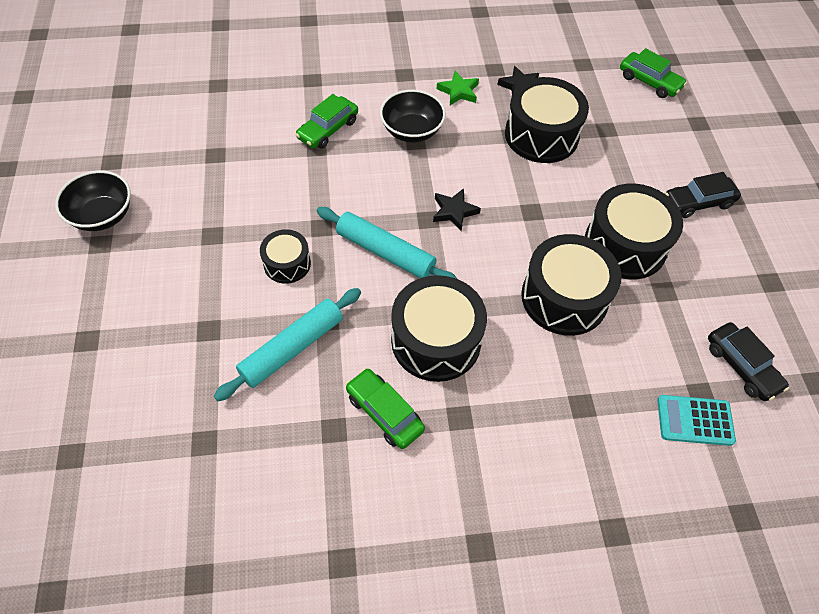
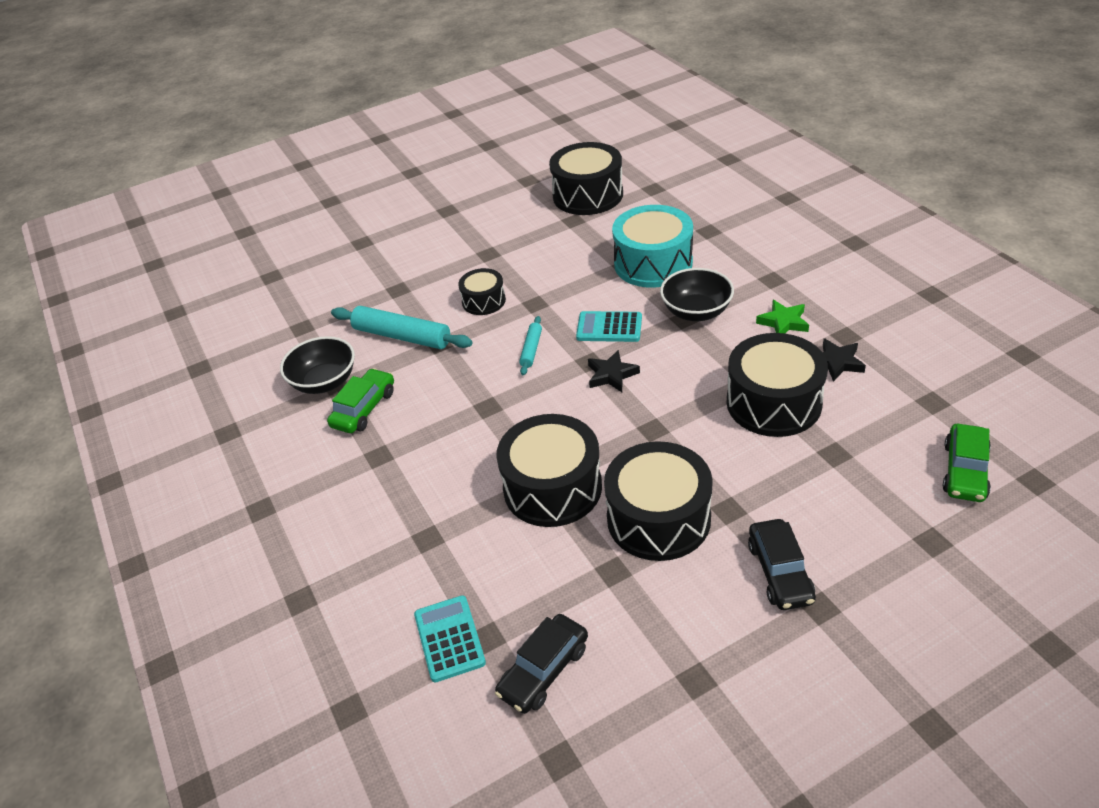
camera: 75 degrees right, 15 degrees down
(102, 215) = (474, 200): black bowl -> black bowl (324, 382)
(328, 129) = (653, 263): green car -> turquoise drum
(385, 252) = (531, 349): turquoise rolling pin -> turquoise rolling pin, size x0.52
(393, 190) = (609, 328): none -> turquoise calculator
(436, 340) = (452, 414): black drum -> black drum (588, 195)
(698, 202) = (780, 572): black car -> black car turned 150 degrees counterclockwise

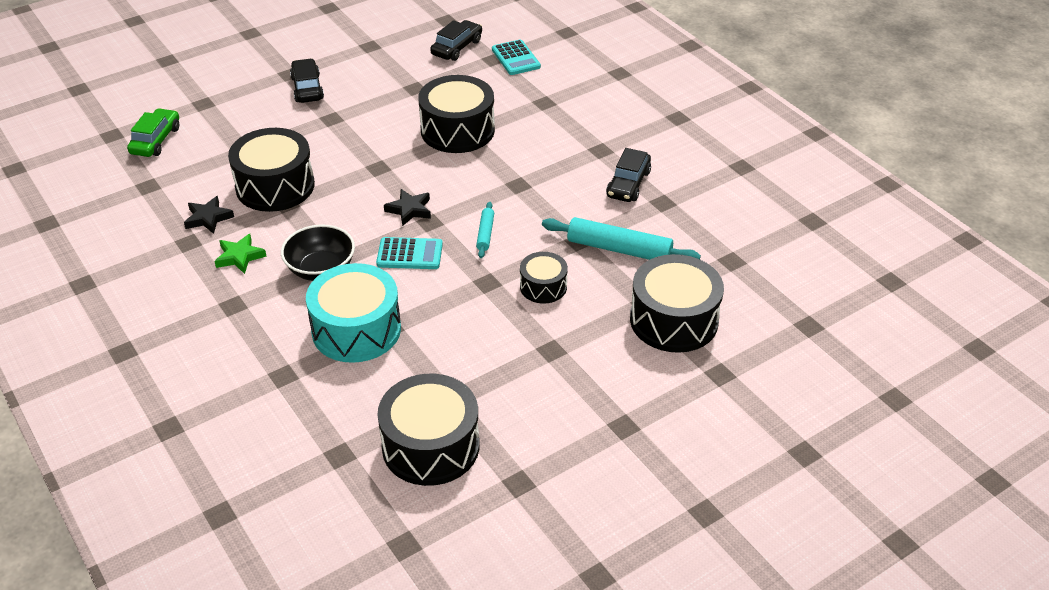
camera: 170 degrees right, 0 degrees up
(324, 382) = (677, 206): black bowl -> none
(364, 409) = (628, 184): green car -> black car
(658, 518) = (381, 113): black drum -> black drum (674, 320)

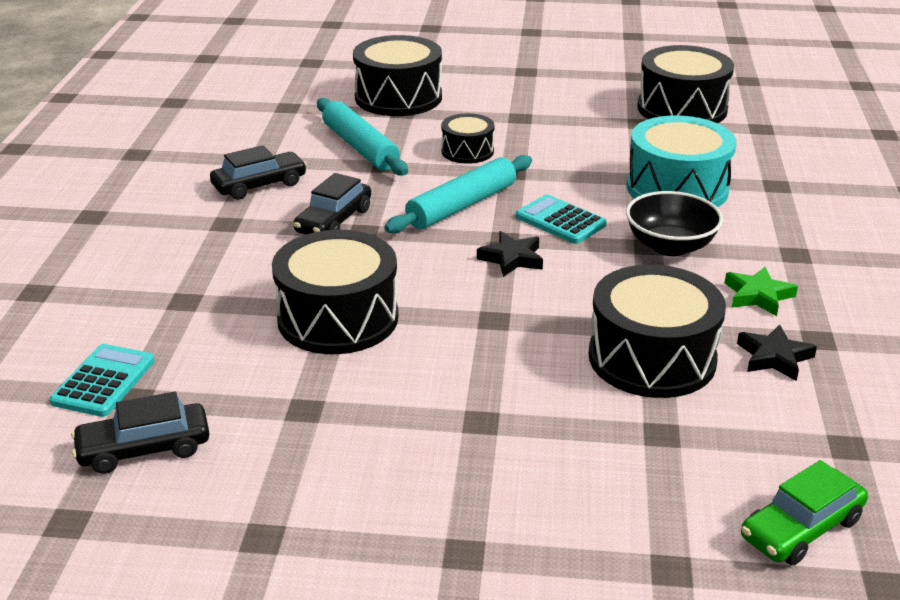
camera: 140 degrees left, 10 degrees down
(307, 88) = (462, 500): black car -> black car (333, 221)
(485, 234) = (461, 206): turquoise rolling pin -> turquoise rolling pin, size x1.92

